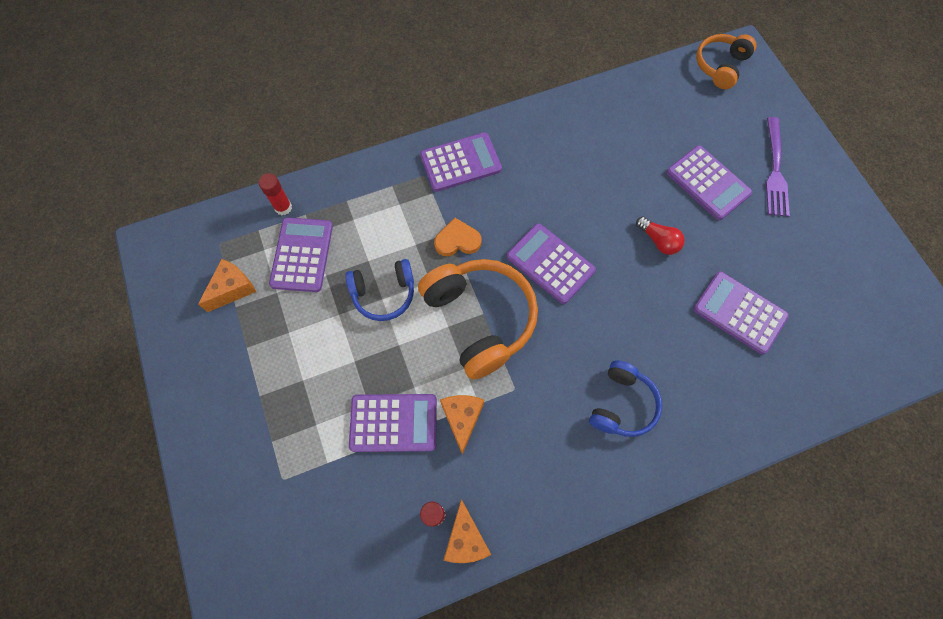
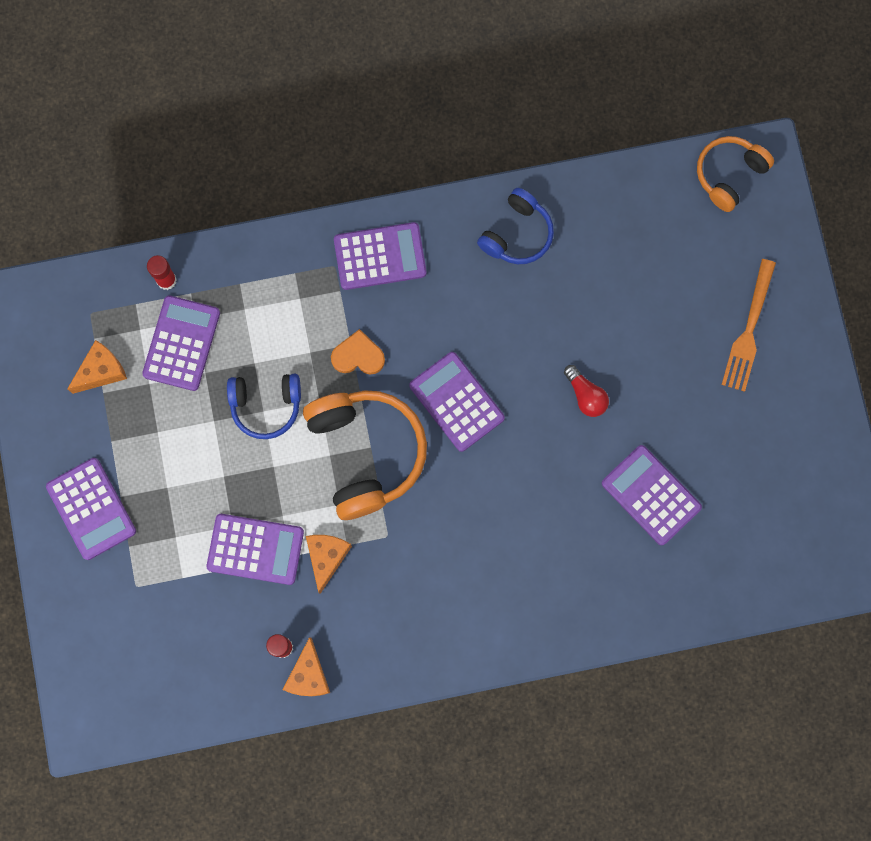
camera: 10 degrees right, 10 degrees up
(622, 404) = (496, 572): blue headphones -> blue headphones (517, 234)
(708, 183) = (664, 333): purple calculator -> purple calculator (91, 509)
(775, 170) = (749, 330): purple fork -> orange fork

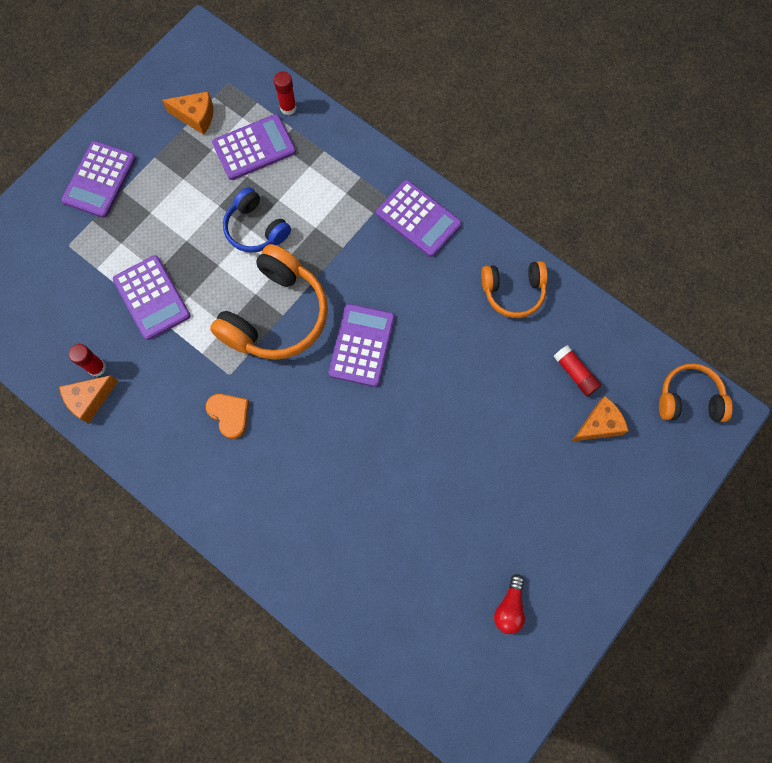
camera: 50 degrees right, 5 degrees down
(326, 557) = (182, 347): orange cheese -> orange cheese (598, 425)
(358, 356) = (339, 258): orange heart -> orange heart (229, 415)
(517, 234) = (513, 292): blue headphones -> orange headphones
(585, 395) = (441, 428): red light bulb -> red light bulb (509, 607)
(631, 246) = (575, 373): none -> red glue stick
(651, 495) = (409, 532): purple calculator -> none
(749, 330) = (591, 505): orange fork -> none

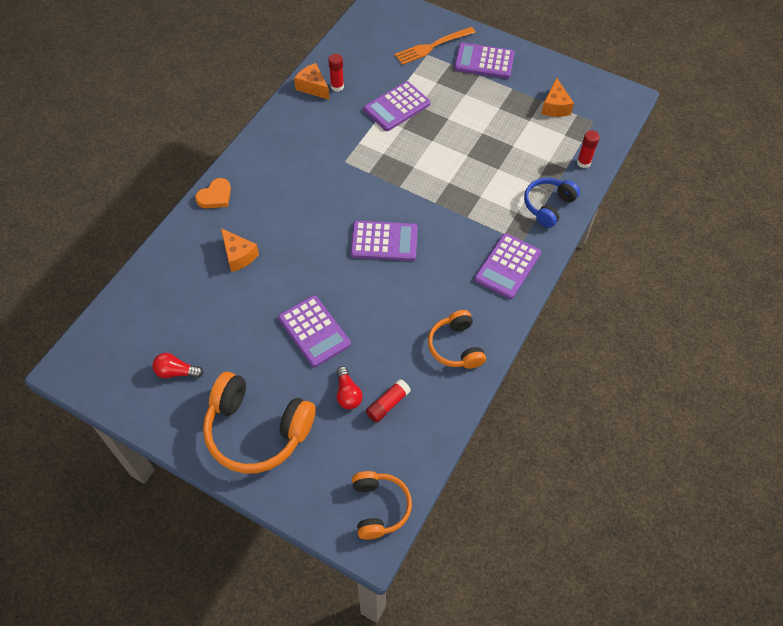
camera: 80 degrees right, 15 degrees down
(55, 236) = (432, 46): none -> orange fork
(229, 415) = (313, 166): orange heart -> orange heart (215, 196)
(254, 147) = (539, 146): purple calculator -> purple calculator (314, 331)
(256, 228) = (469, 158): blue headphones -> blue headphones (548, 205)
(276, 315) = (398, 182): orange headphones -> orange headphones (257, 430)
(558, 413) = (347, 394): none -> red light bulb
(598, 425) = (342, 428): orange cheese -> orange cheese (238, 255)

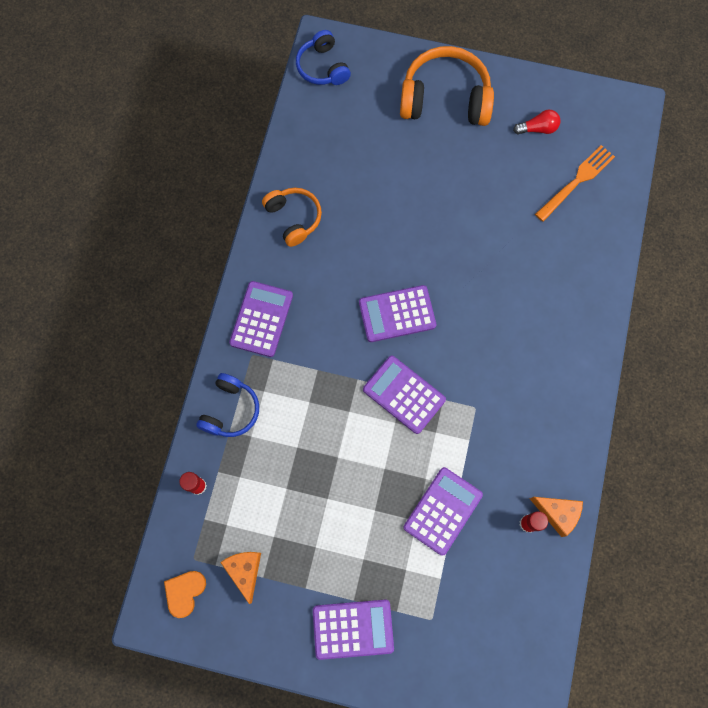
camera: 165 degrees right, 15 degrees up
(215, 196) = (596, 320): orange heart -> orange heart (185, 592)
(238, 255) = (538, 257): orange cheese -> none
(314, 331) = (431, 198): purple calculator -> purple calculator (404, 395)
(347, 394) = (379, 149): red light bulb -> none
(379, 507) = (322, 67): orange headphones -> blue headphones
(388, 404) = (341, 149): red glue stick -> none
(432, 46) = (429, 638): orange fork -> orange fork (576, 181)

